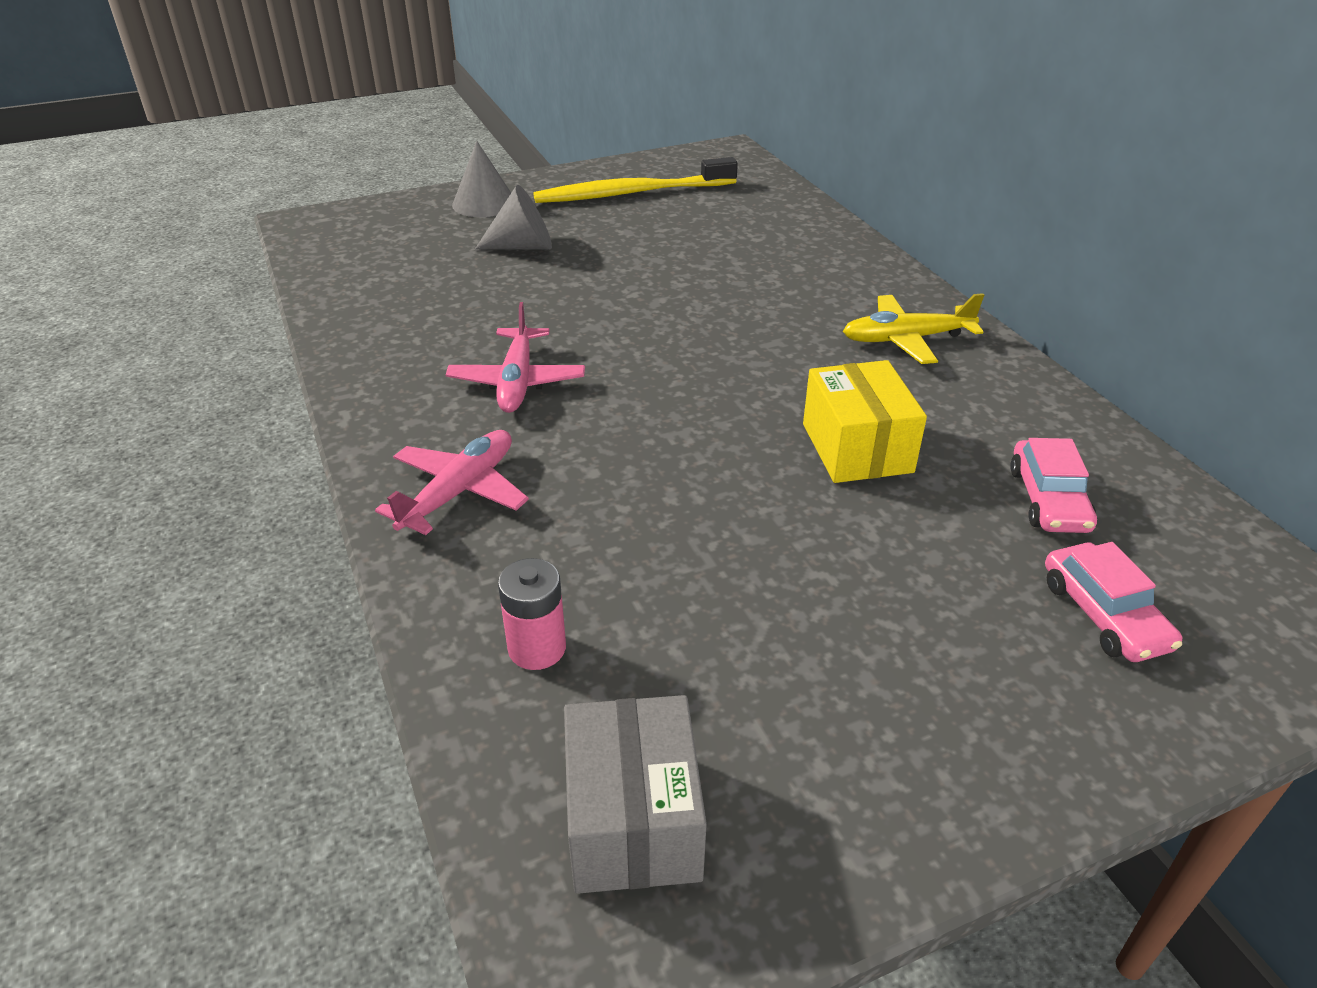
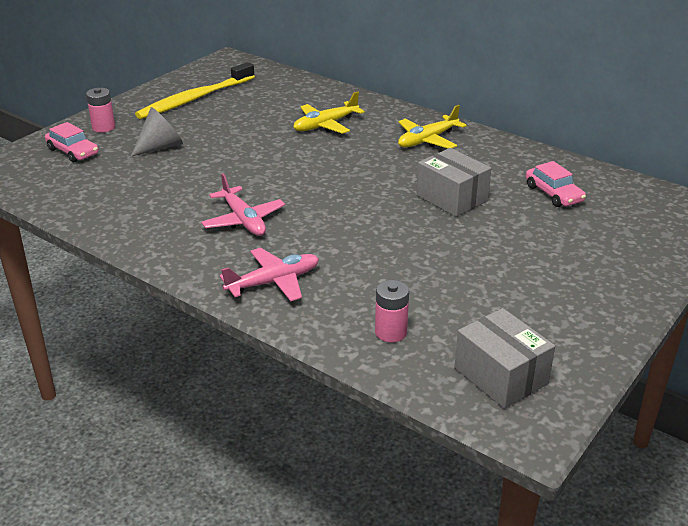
camera: 30 degrees left, 5 degrees down
(459, 491) = (274, 282): pink plane -> pink plane turned 60 degrees clockwise
(484, 203) = (103, 127): grey cone -> pink battery
(771, 274) = (325, 125): none -> yellow plane
(857, 448) = (452, 198): yellow box -> grey box
(1104, 614) = (612, 232): pink car -> pink car (73, 151)

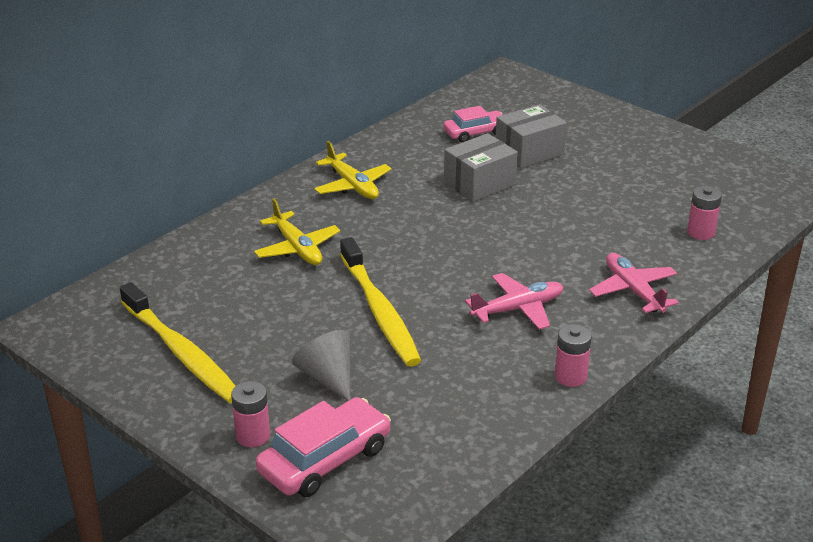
camera: 85 degrees left, 0 degrees up
(73, 151) = (325, 459): pink car -> pink car, size x1.53
(145, 245) = (570, 376): none -> pink battery
(241, 161) = (379, 311): none -> yellow toothbrush
(500, 376) = (746, 189): grey box -> grey box (529, 152)

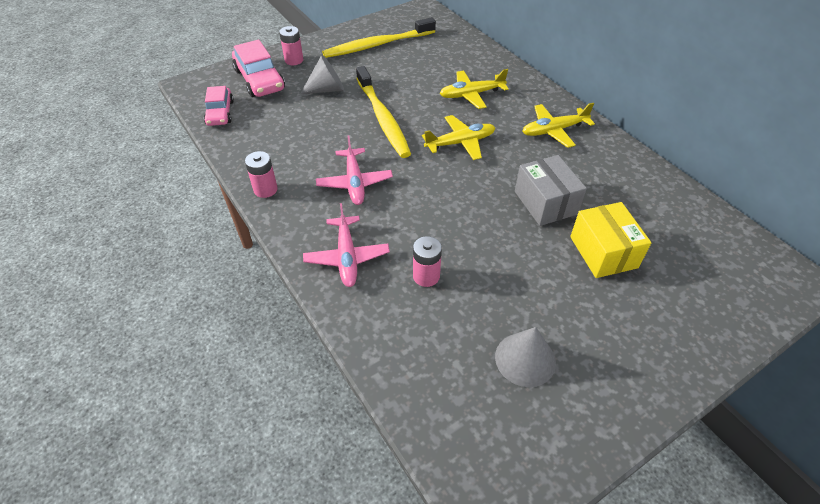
camera: 105 degrees right, 15 degrees up
(379, 311) = (383, 118): yellow toothbrush -> yellow toothbrush turned 105 degrees counterclockwise
(404, 244) = (460, 143): none -> yellow plane
(475, 133) = (646, 221): pink car -> pink car (220, 113)
(529, 152) = (603, 252): grey box -> yellow box
(633, 290) = (347, 257): pink plane -> pink plane turned 90 degrees clockwise
(674, 182) = (525, 359): none -> grey cone
(701, 232) = (418, 344): pink battery -> pink battery (426, 276)

